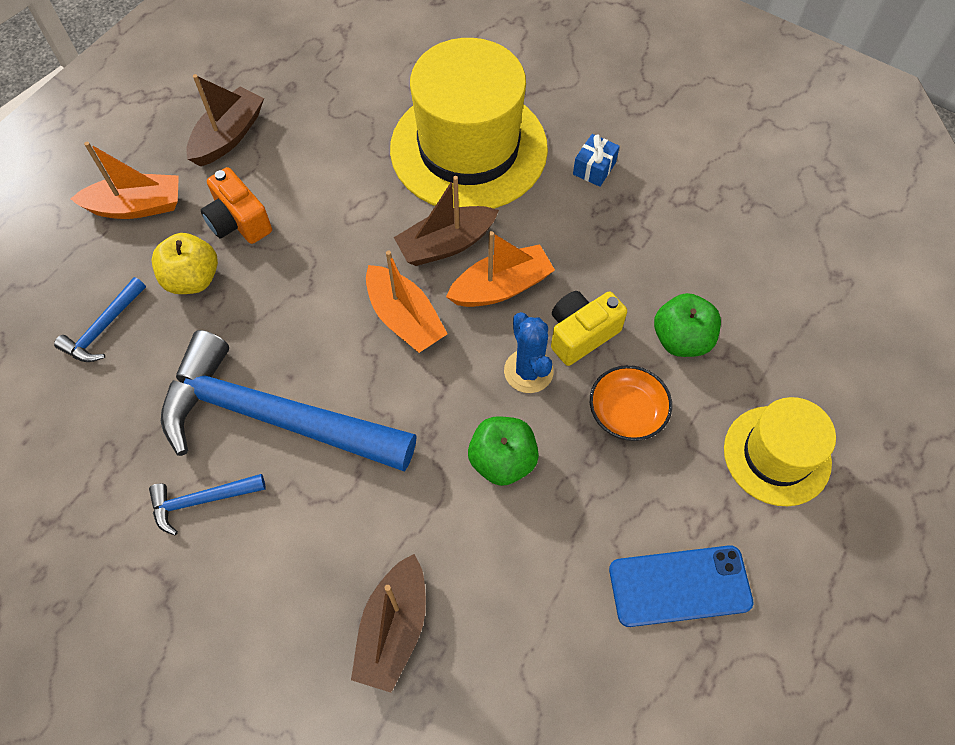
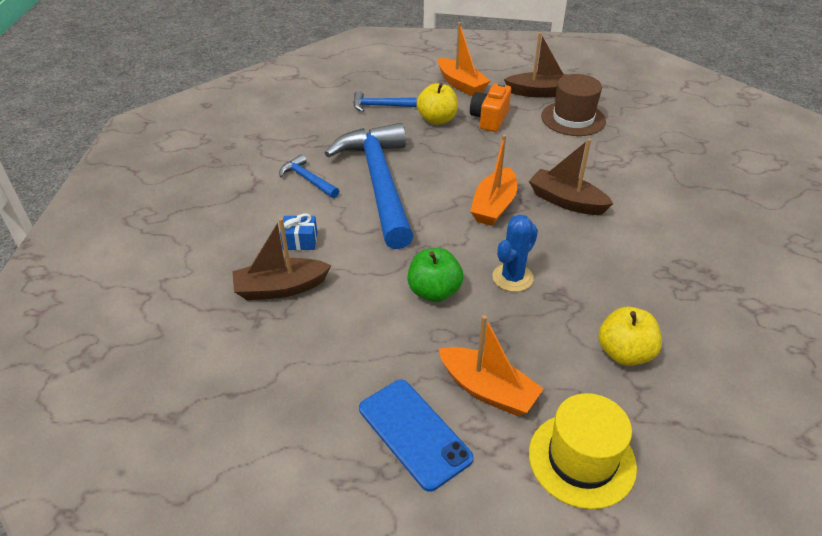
camera: 60 degrees right, 20 degrees down
(308, 139) = (573, 118): none -> brown hat
(468, 148) = (650, 181): yellow hat -> none
(501, 287) = (562, 238): orange boat -> orange boat (487, 390)
(581, 334) = (568, 293): yellow camera -> none
(594, 168) = (713, 246): blue gift -> blue gift (300, 241)
(627, 412) = (531, 344): orange bowl -> none
(681, 339) = (624, 353): green apple -> yellow apple

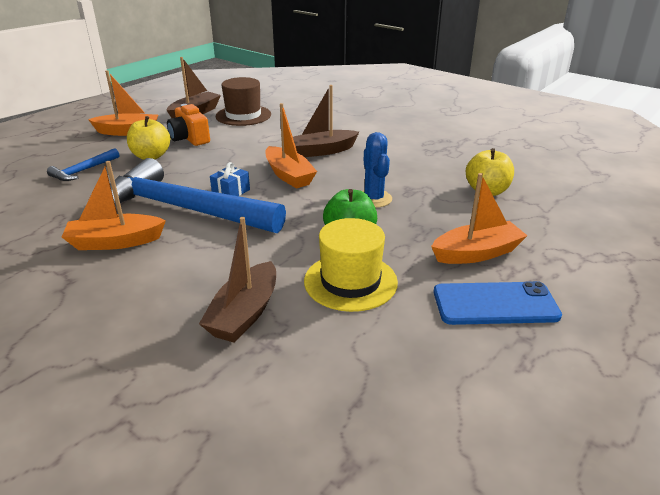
camera: 55 degrees left, 10 degrees down
(300, 241) = (195, 278): blue gift -> blue gift (231, 192)
(308, 179) = (115, 242): blue hammer -> orange boat
(581, 459) = (568, 243): yellow hat -> yellow hat (350, 281)

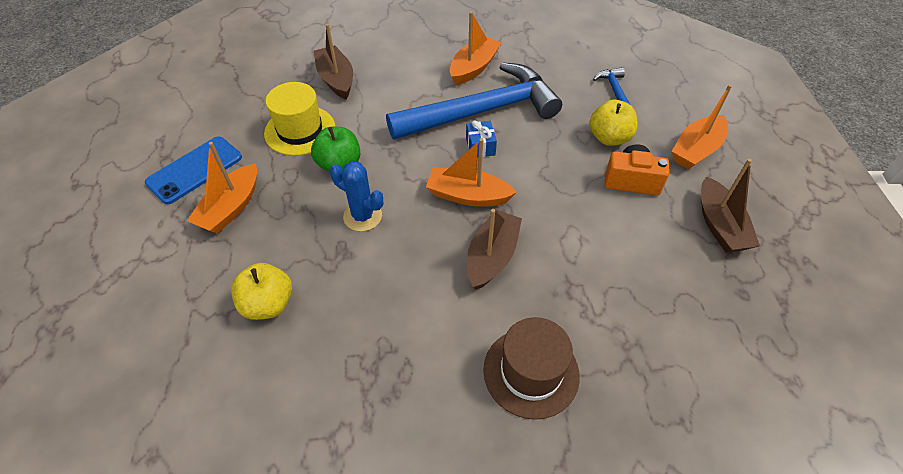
camera: 135 degrees right, 20 degrees up
(243, 115) = (671, 262): brown hat -> brown hat (531, 372)

